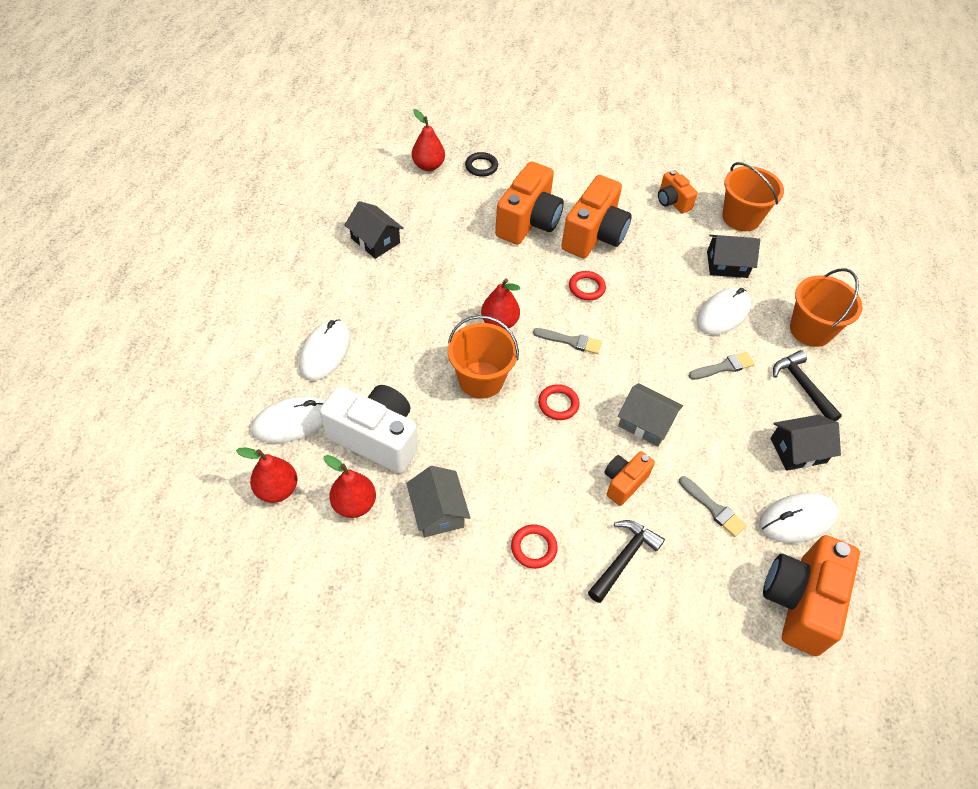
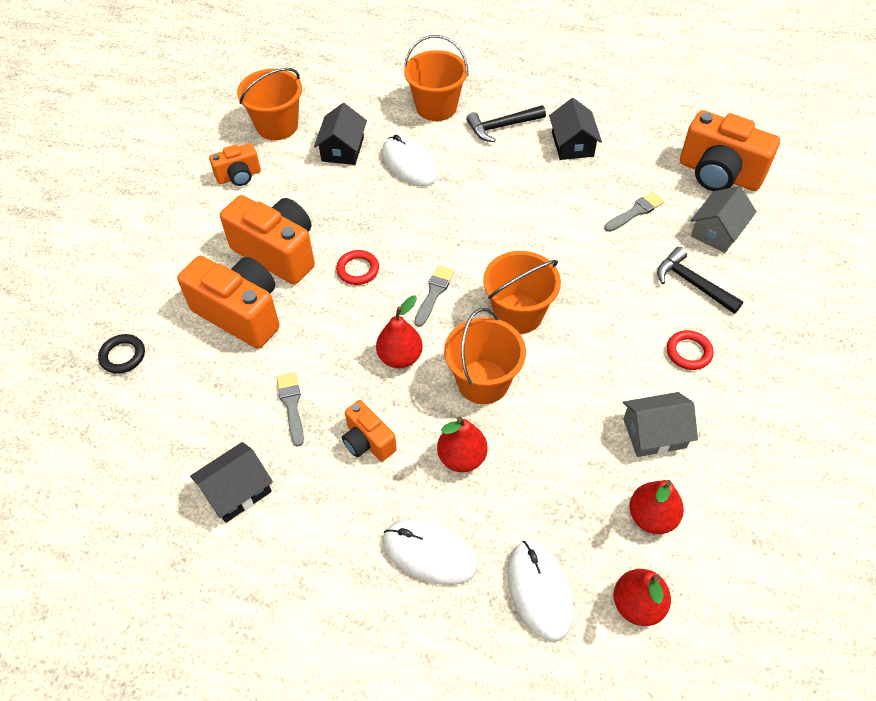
camera: 80 degrees left, 0 degrees up
(376, 438) = (563, 493): white camera -> none
(428, 166) = (101, 419): red pear -> red pear (462, 458)
(558, 404) = (518, 314): red ring -> orange bucket
(624, 482) = (612, 272): orange camera -> orange camera (368, 442)
(645, 423) = (542, 245): grey house -> grey house (717, 231)
(724, 367) = (477, 176): grey brush -> grey brush (291, 405)
(797, 519) = (642, 159): white mouse -> none

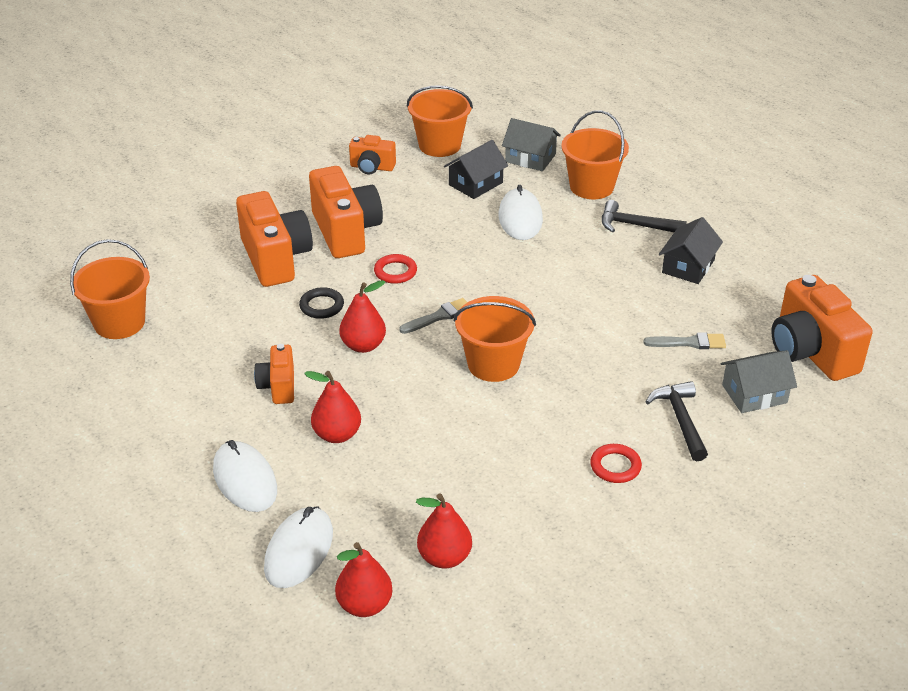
camera: 35 degrees right, 15 degrees down
(123, 356) = (167, 245): black ring -> black ring (321, 306)
(237, 491) = (155, 367): black house -> none
(291, 405) = (249, 334): grey brush -> none
(483, 382) = (410, 395): orange bucket -> orange bucket (119, 323)
(654, 433) = (514, 505): grey house -> grey house (530, 158)

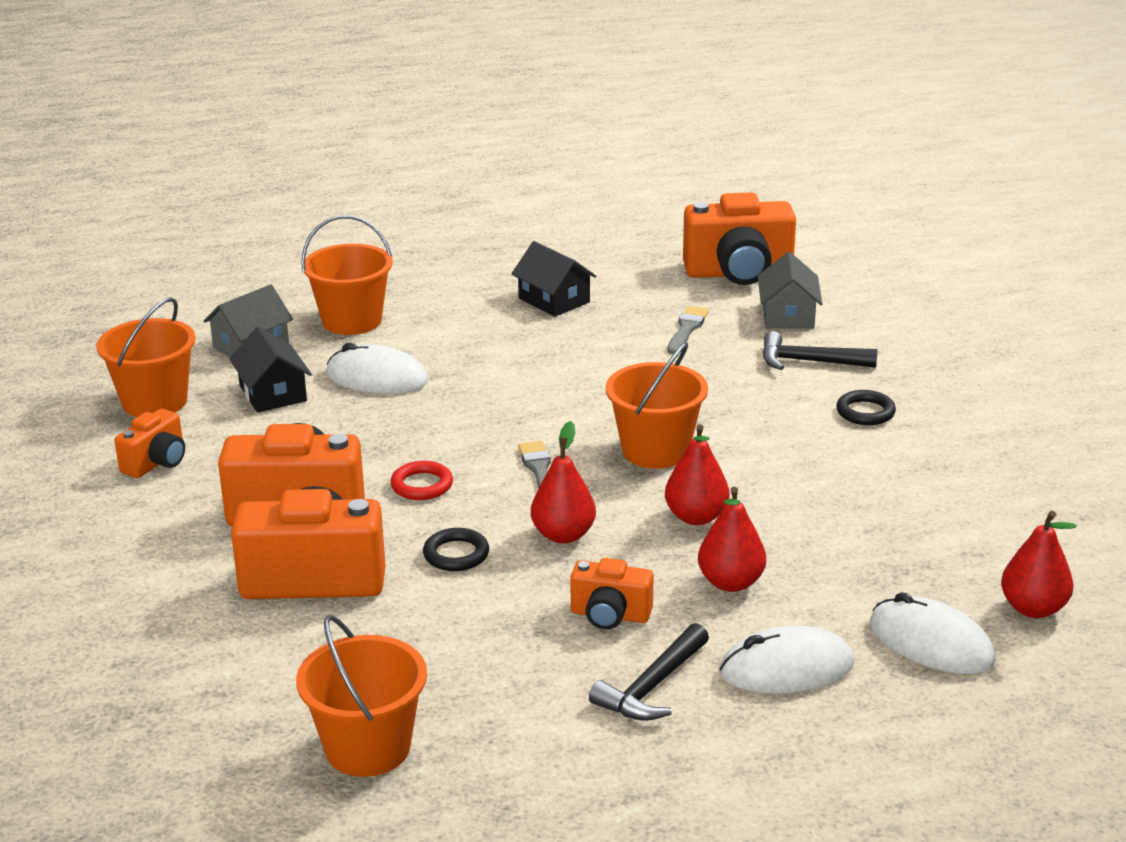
camera: 70 degrees left, 10 degrees down
(444, 557) = (972, 542): red pear -> red pear (696, 517)
(615, 466) = (865, 412): red ring -> black ring
(636, 225) = (453, 312): black hammer -> black hammer (652, 686)

